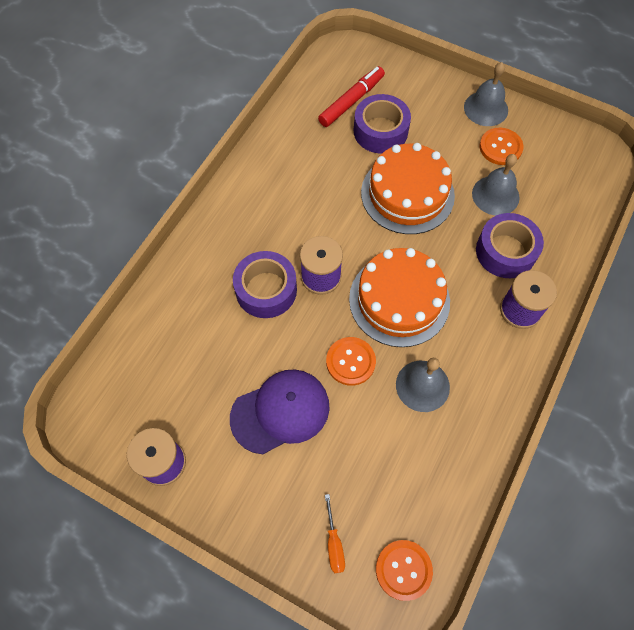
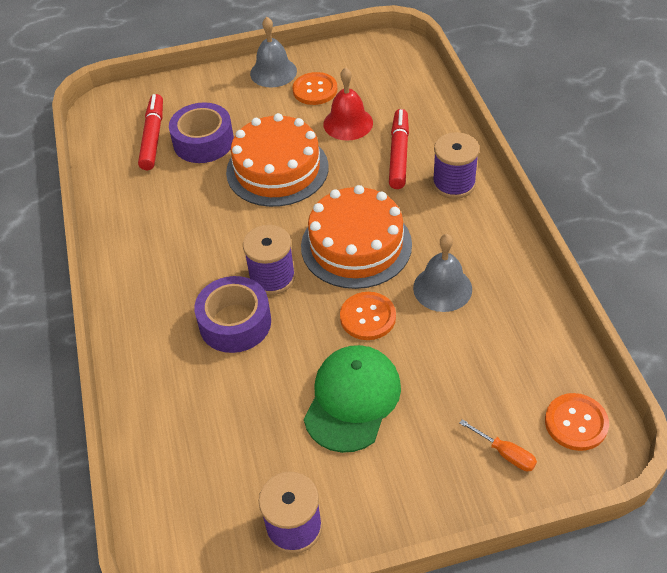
camera: 40 degrees left, 15 degrees down
(280, 411) = (352, 399): purple cap -> green cap
(495, 195) = (348, 123): grey bell -> red bell
(505, 251) = (398, 154): purple tape -> red marker

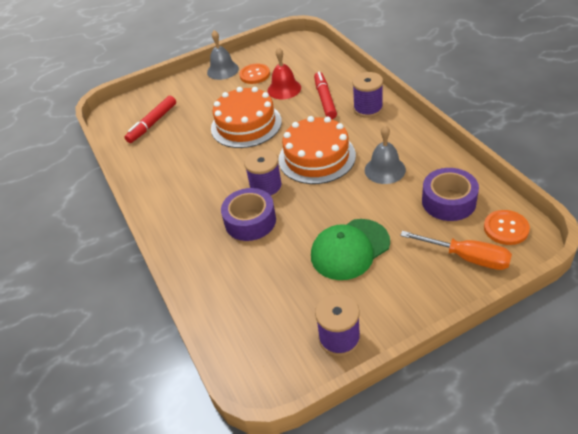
camera: 10 degrees left, 5 degrees down
(153, 137) = (152, 123): red marker -> red marker turned 135 degrees counterclockwise
(203, 142) = (189, 119): purple tape -> purple tape (448, 201)
(352, 399) = (350, 249): green cap -> green cap turned 135 degrees counterclockwise
(368, 317) = (341, 197): orange button -> none
(505, 453) = (467, 257): orange screwdriver -> orange screwdriver, size x1.80

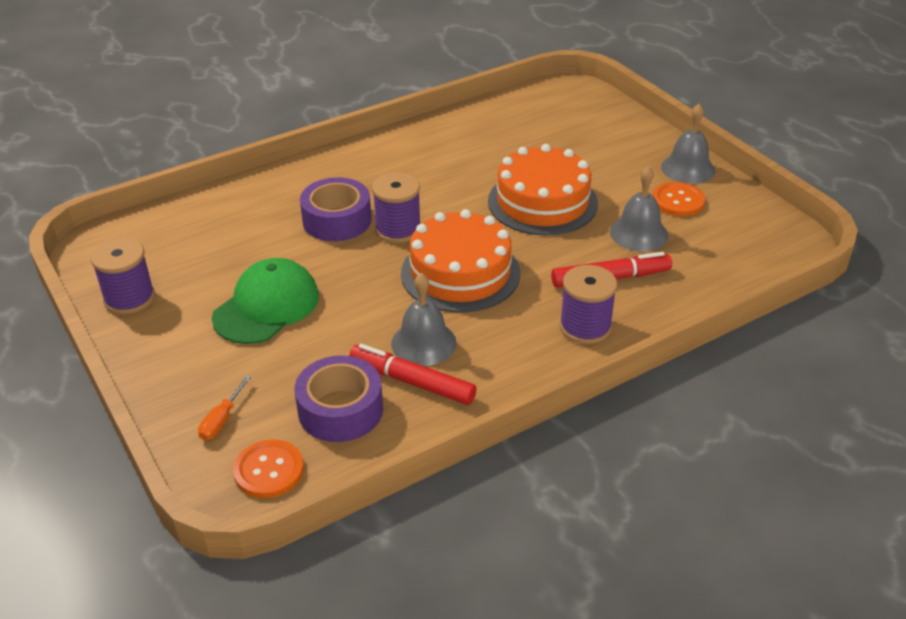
camera: 80 degrees right, 5 degrees down
(152, 123) = (546, 122): red marker -> red marker (412, 382)
(284, 89) = (638, 233): red bell -> grey bell
(350, 249) = (266, 306): green cap -> green cap turned 75 degrees clockwise
(467, 257) = (222, 420): orange screwdriver -> orange screwdriver, size x0.56

